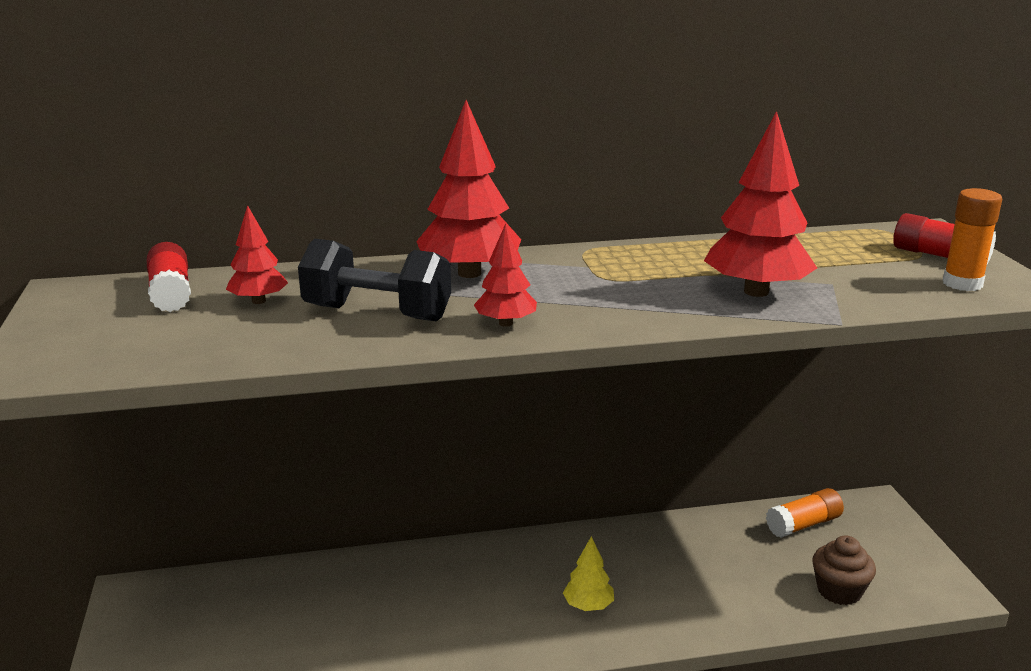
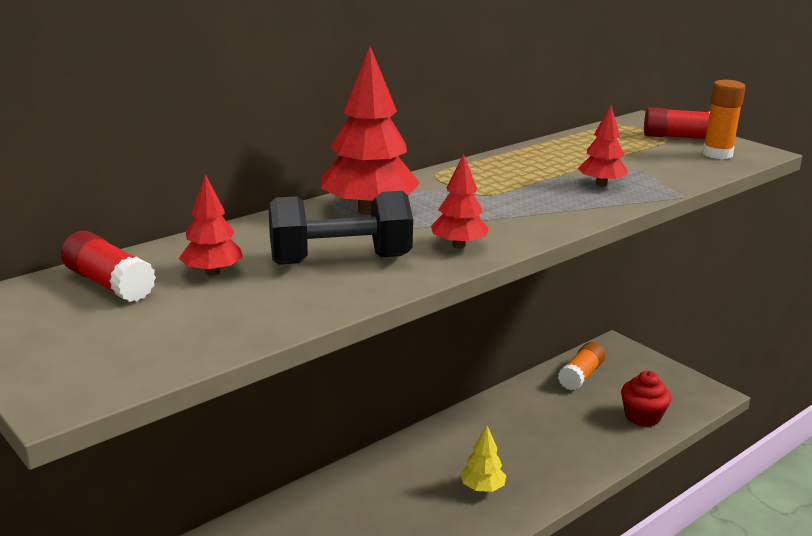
camera: 30 degrees left, 0 degrees up
(756, 291) = (601, 184): red tree -> red tree, size x0.54
(839, 591) = (642, 417): brown cupcake -> red cupcake

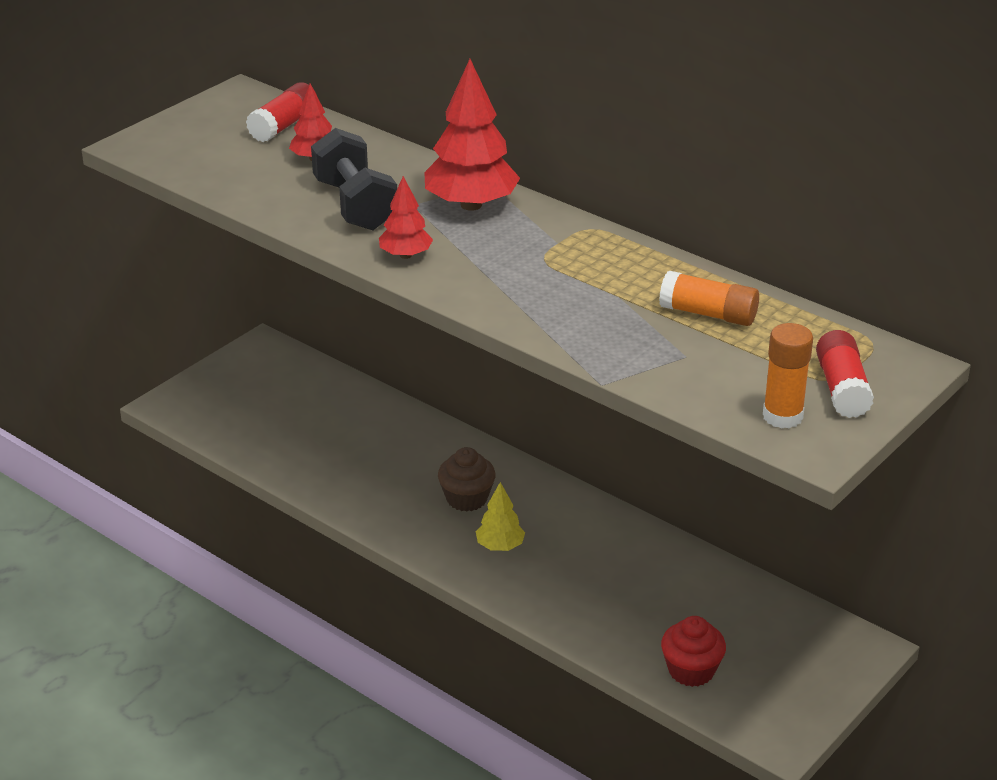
camera: 80 degrees right, 10 degrees up
(407, 499) = (467, 498): none -> brown cupcake
(581, 376) = (766, 615): orange glue stick -> orange glue stick (708, 314)
(601, 184) = (613, 328): red tree -> none

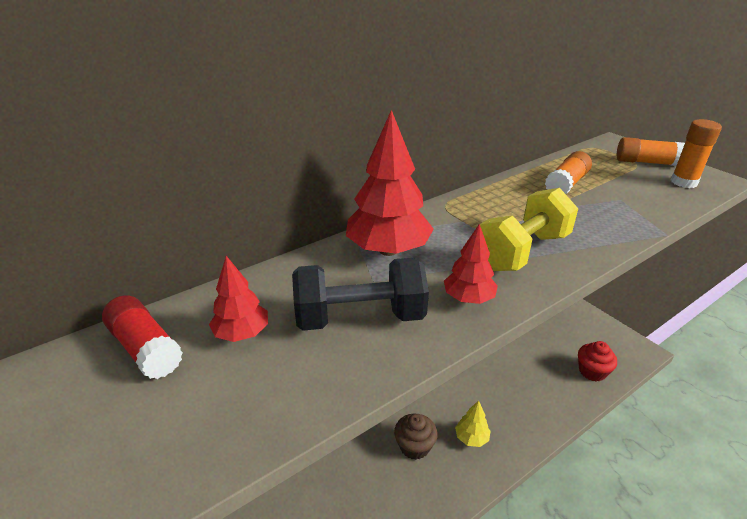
camera: 75 degrees left, 0 degrees up
(508, 282) = (522, 251): none -> yellow dumbbell
(842, 389) = (646, 162): red glue stick -> orange glue stick

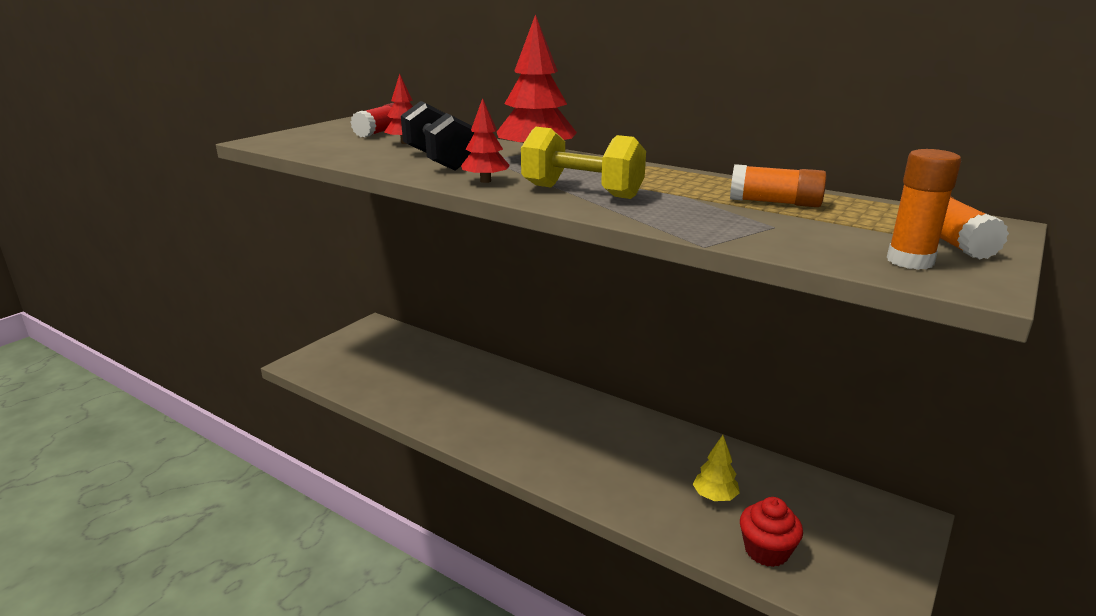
camera: 70 degrees right, 10 degrees down
(414, 446) = (535, 416): brown cupcake -> none
(471, 438) = (568, 451): yellow tree -> yellow tree (714, 497)

